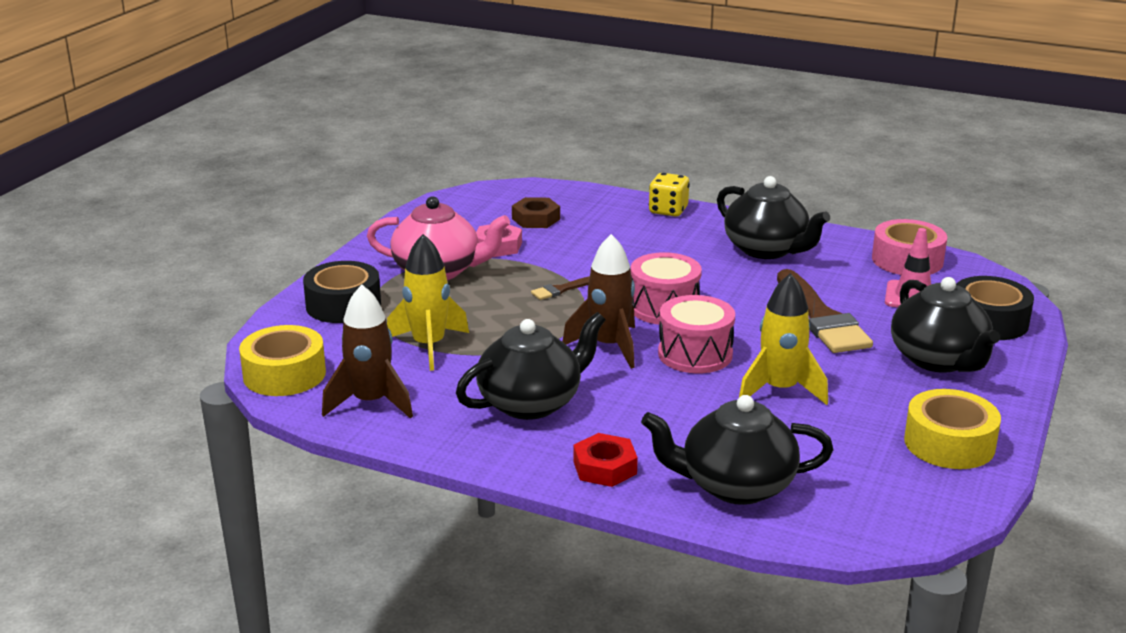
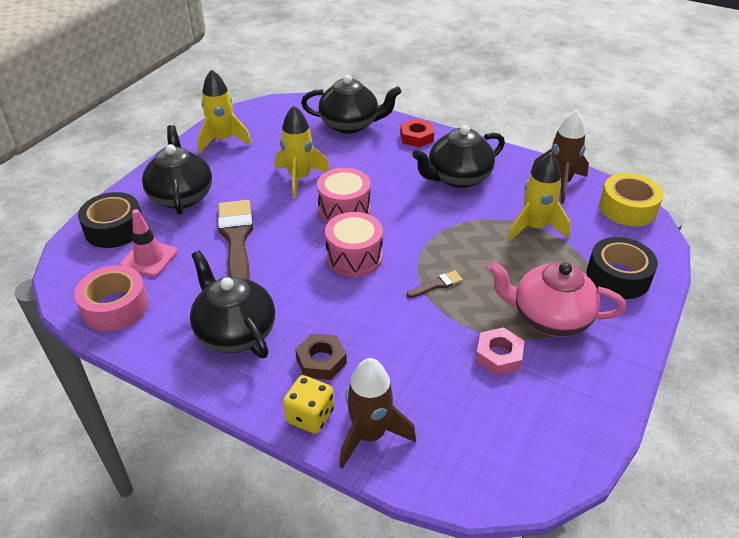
camera: 175 degrees left, 15 degrees up
(536, 219) = (462, 408): brown nut -> brown nut (321, 361)
(609, 346) = (403, 220): brown rocket -> brown rocket (370, 435)
(949, 443) = (223, 141): yellow tape -> yellow rocket

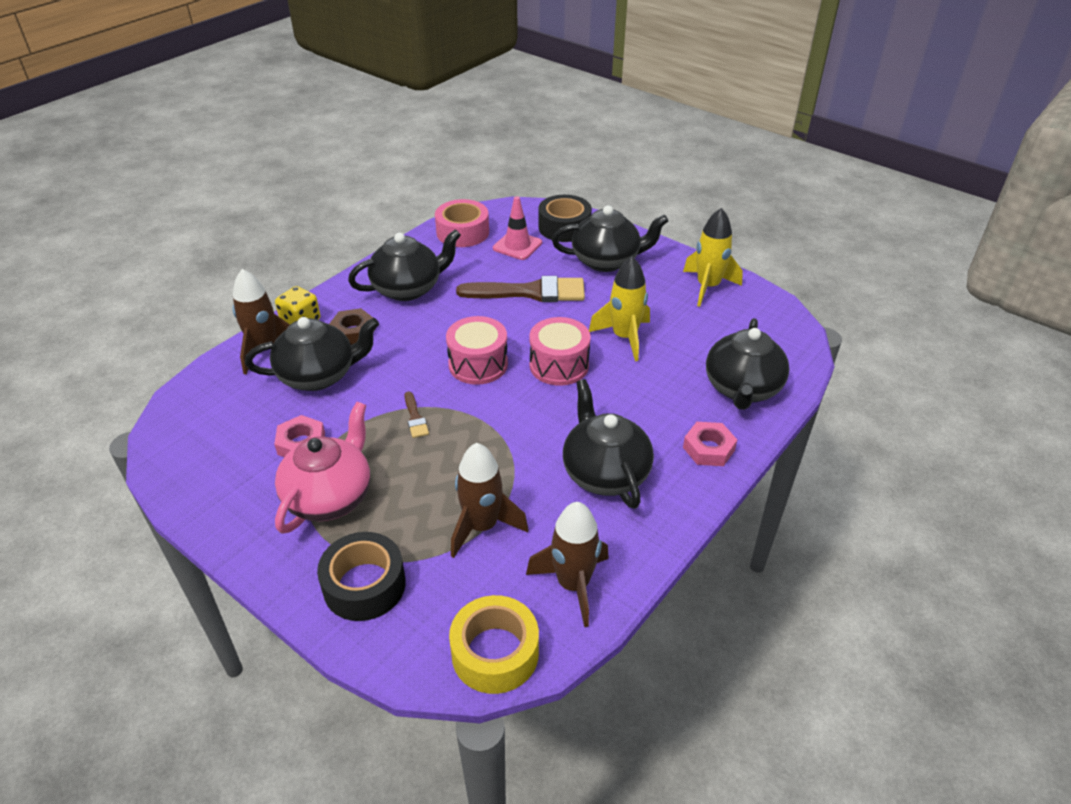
camera: 100 degrees right, 0 degrees up
(400, 370) = (319, 375): none -> black teapot
(416, 137) = (708, 449): red nut -> pink nut
(534, 228) = (482, 526): yellow rocket -> brown rocket

